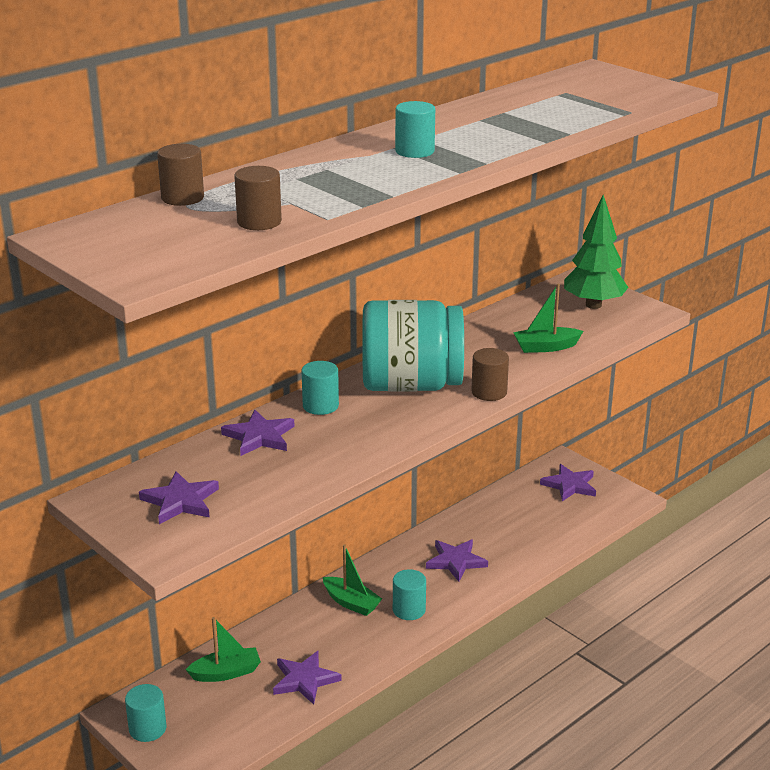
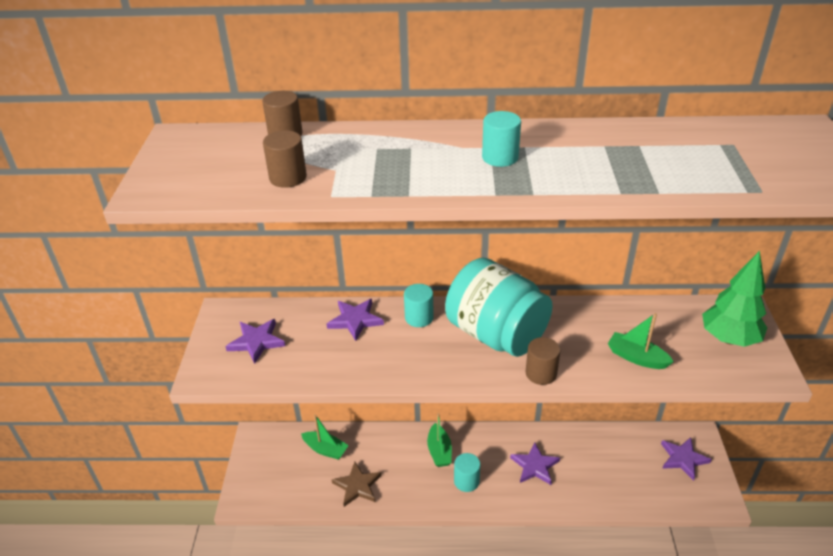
camera: 45 degrees right, 10 degrees up
(147, 729) = (254, 456): turquoise cylinder -> none
(305, 680) = (357, 486): purple star -> brown star

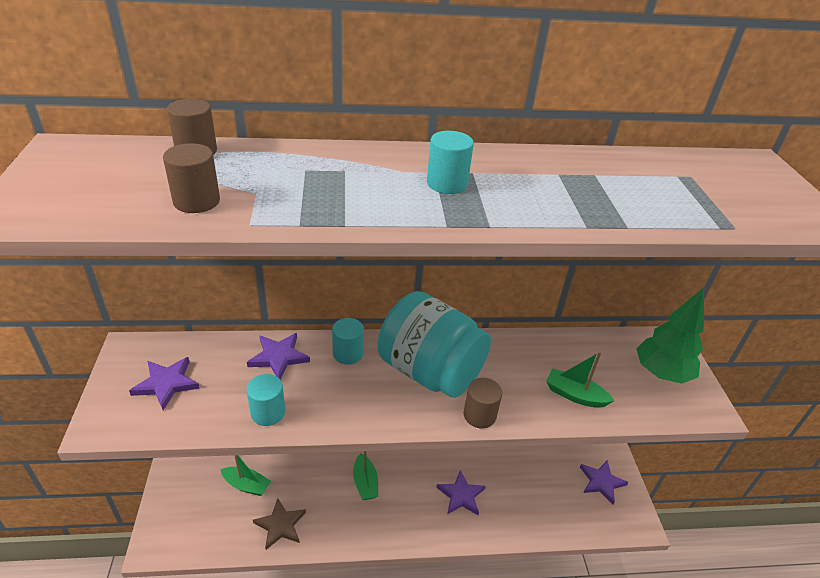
camera: 10 degrees left, 0 degrees up
(466, 481) = (393, 515): turquoise cylinder -> turquoise cylinder (268, 412)

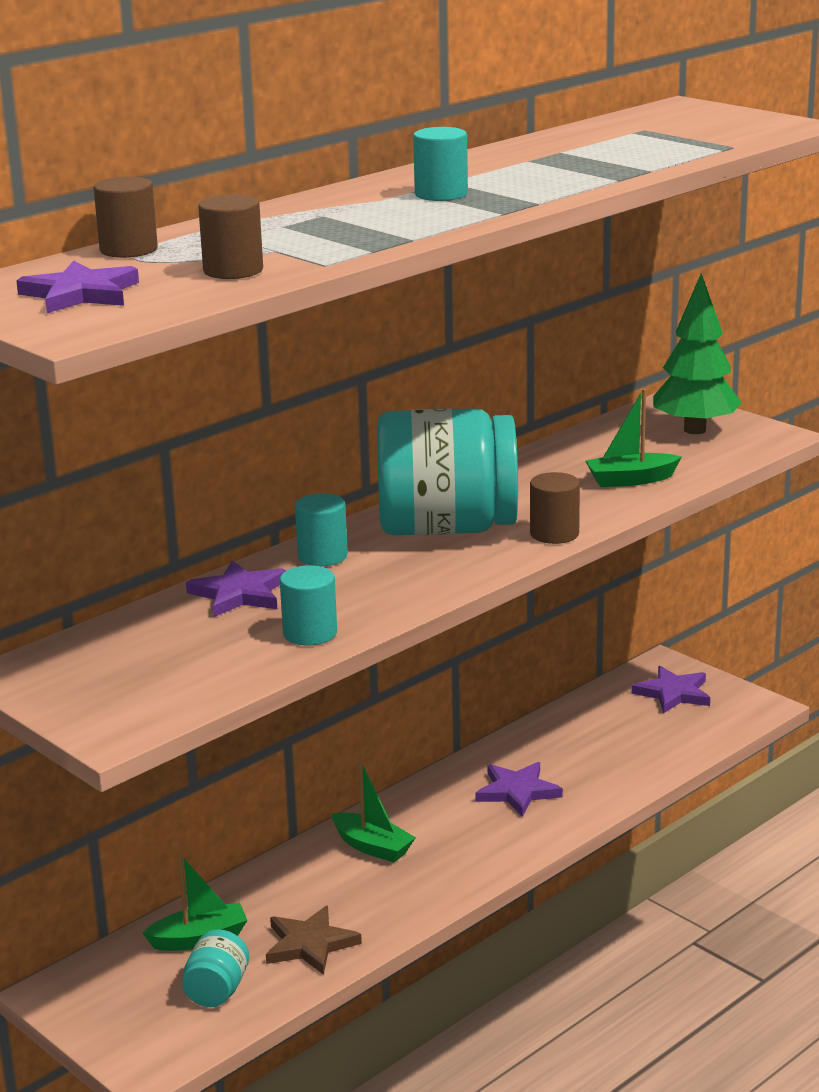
camera: 35 degrees left, 15 degrees down
(166, 383) = (132, 671): purple star -> purple star (80, 294)
(220, 523) = (217, 991): none -> turquoise jar

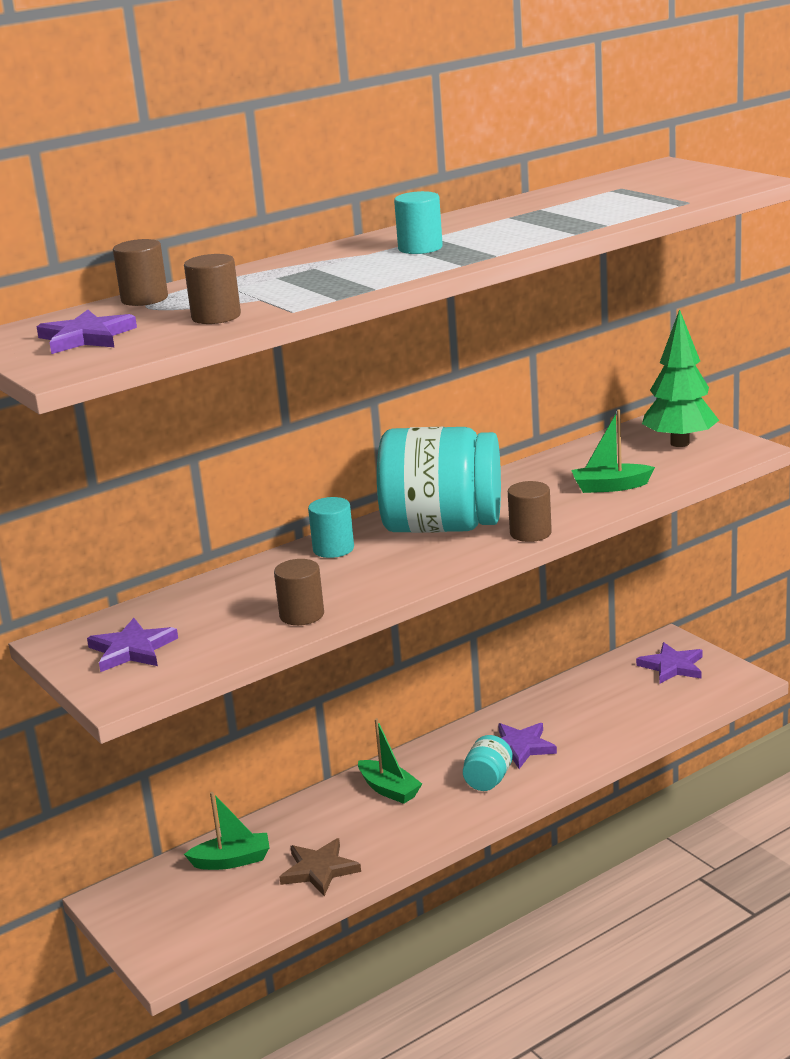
camera: 10 degrees right, 0 degrees up
(217, 991) = (236, 905): turquoise jar -> turquoise jar (488, 780)
(239, 594) = (256, 580): purple star -> purple star (132, 649)
(310, 633) = (302, 615): turquoise cylinder -> brown cylinder

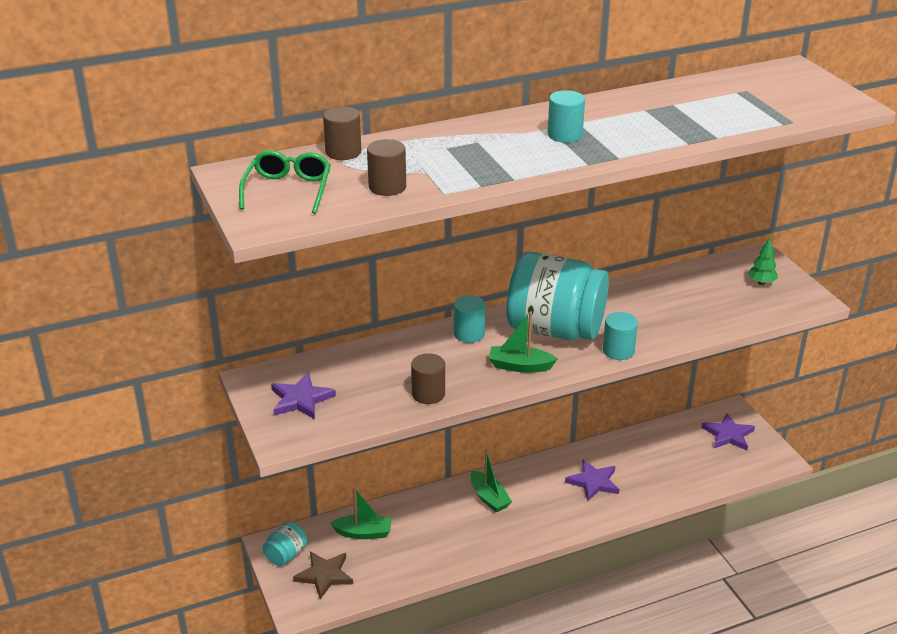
camera: 10 degrees right, 10 degrees up
(86, 337) = (288, 190): purple star -> green glasses
(319, 870) = (422, 555): brown star -> brown star (324, 575)
(488, 780) = (562, 506): turquoise jar -> turquoise jar (286, 555)
(530, 533) = (618, 351): brown cylinder -> turquoise cylinder
(610, 487) = (693, 317): green boat -> green boat (520, 366)
(679, 443) = (761, 283): green tree -> green tree, size x0.49

